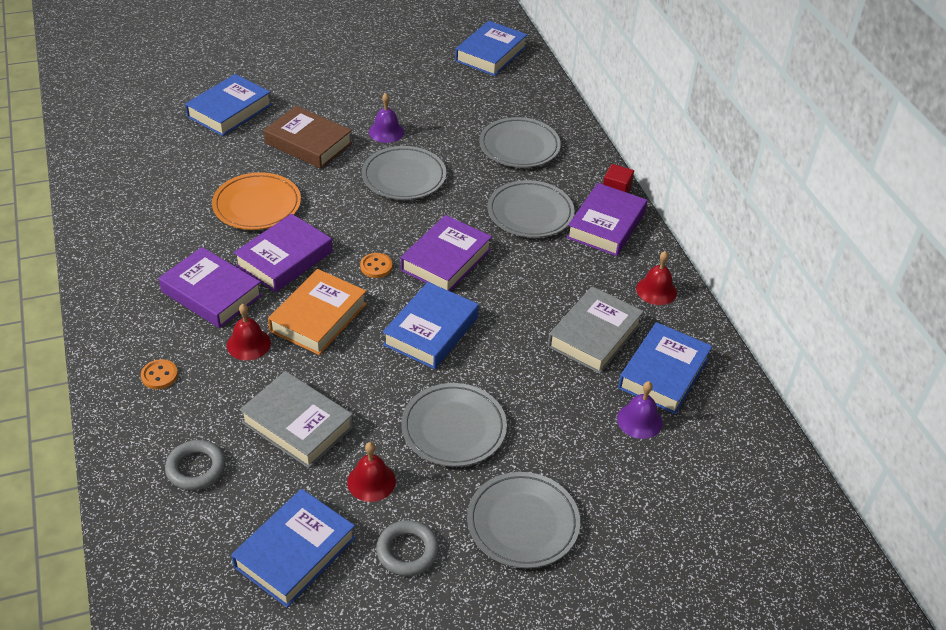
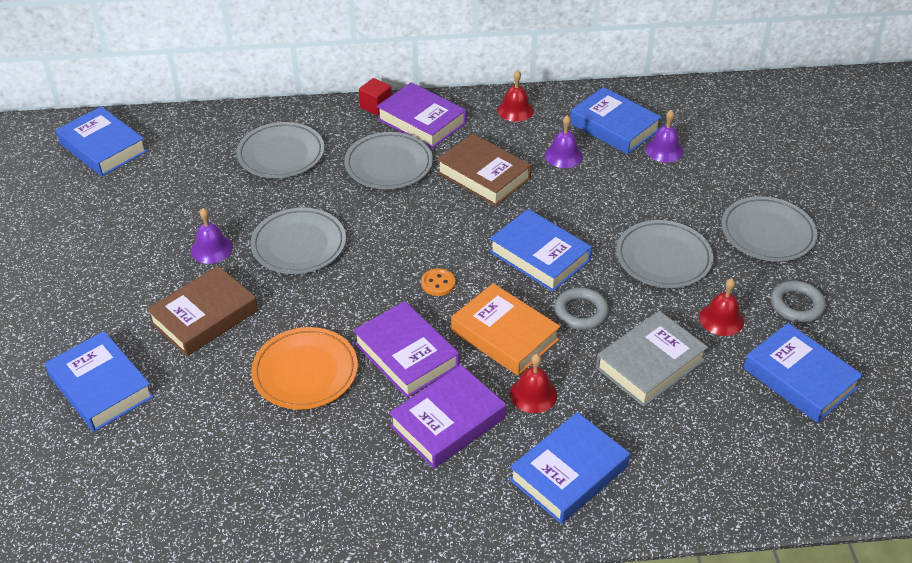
camera: 75 degrees left, 0 degrees up
(159, 375) = (568, 473): orange button -> blue book
(196, 468) = (700, 446): grey ring -> grey ring (581, 312)
(446, 260) = (441, 232): purple book -> none
(538, 278) = (483, 175): none -> brown book
(594, 335) = (563, 155): grey book -> purple bell

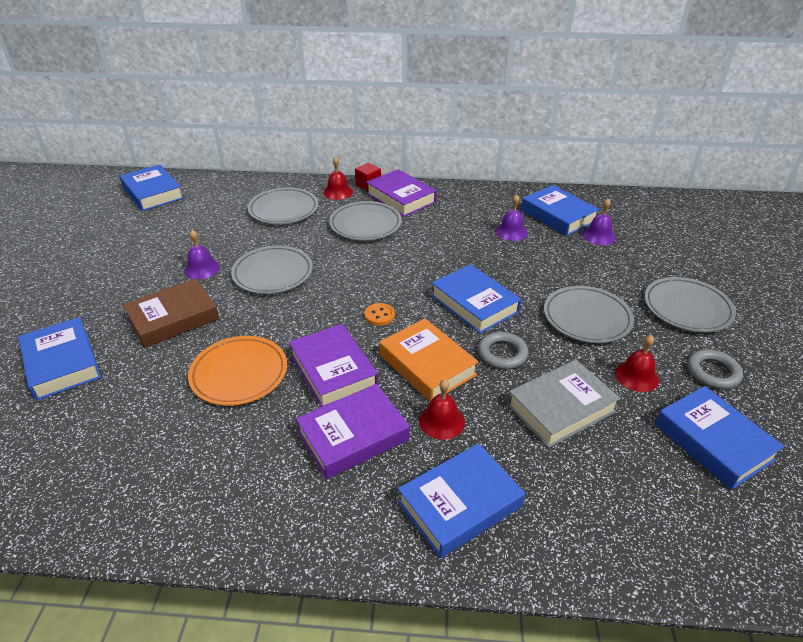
camera: 10 degrees right, 5 degrees down
(483, 175) = (441, 239): brown book -> none
(515, 110) = (478, 197): red bell -> red bell (338, 192)

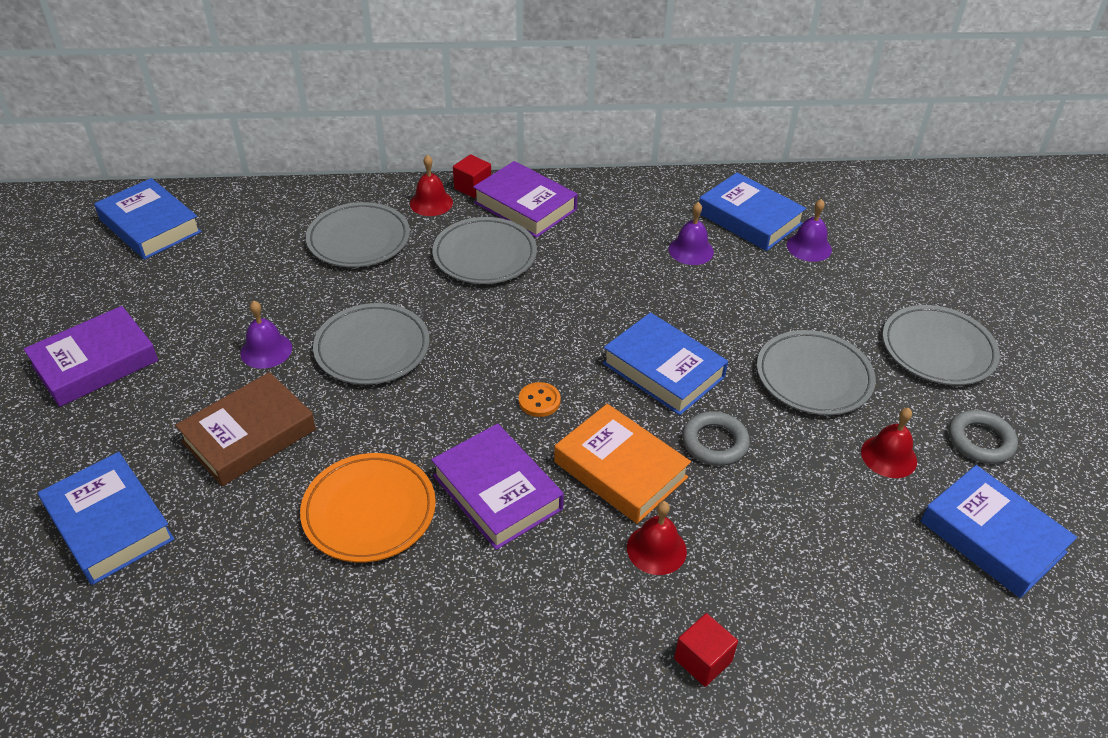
camera: 10 degrees left, 5 degrees up
(353, 436) = (547, 584): purple book -> purple book (95, 363)
(460, 504) = (703, 660): blue book -> red cube
(561, 408) = (802, 512): grey book -> none

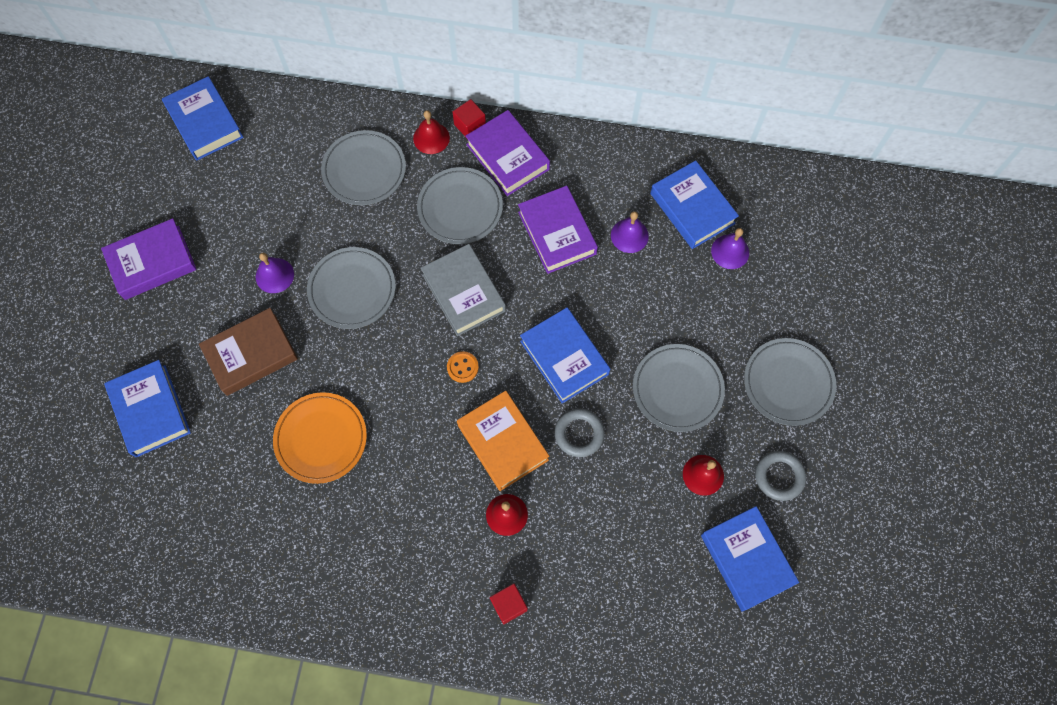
camera: 15 degrees right, 25 degrees up
(497, 492) = (411, 442): purple book -> purple book (557, 233)
(515, 329) = (464, 293): none -> grey book

